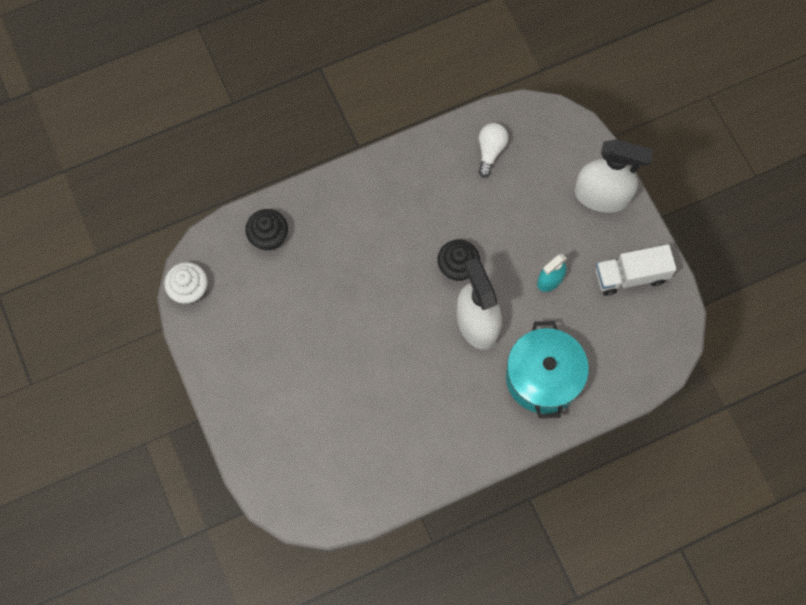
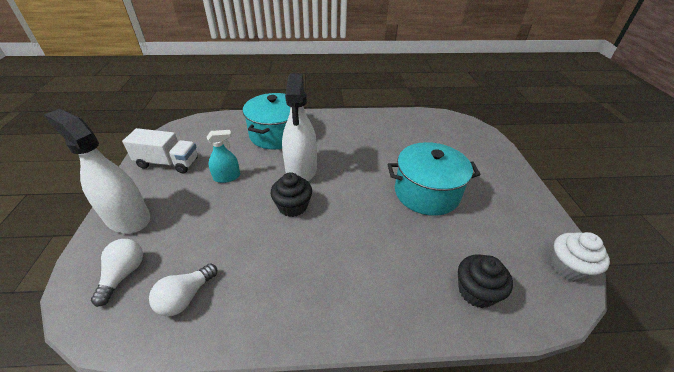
camera: 160 degrees left, 30 degrees down
(327, 339) = (426, 192): none -> turquoise pot
(552, 149) = (124, 274): none -> white light bulb

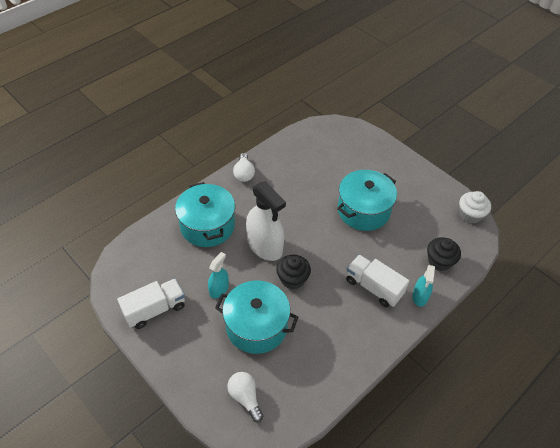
camera: 40 degrees left, 10 degrees up
(127, 218) = (191, 368): white spray bottle -> none
(185, 297) = (300, 379): white light bulb -> white light bulb (244, 173)
(215, 222) = (256, 326): none -> turquoise pot
(363, 265) = (374, 287): none -> white truck
(411, 313) = (420, 296): none -> turquoise spray bottle

